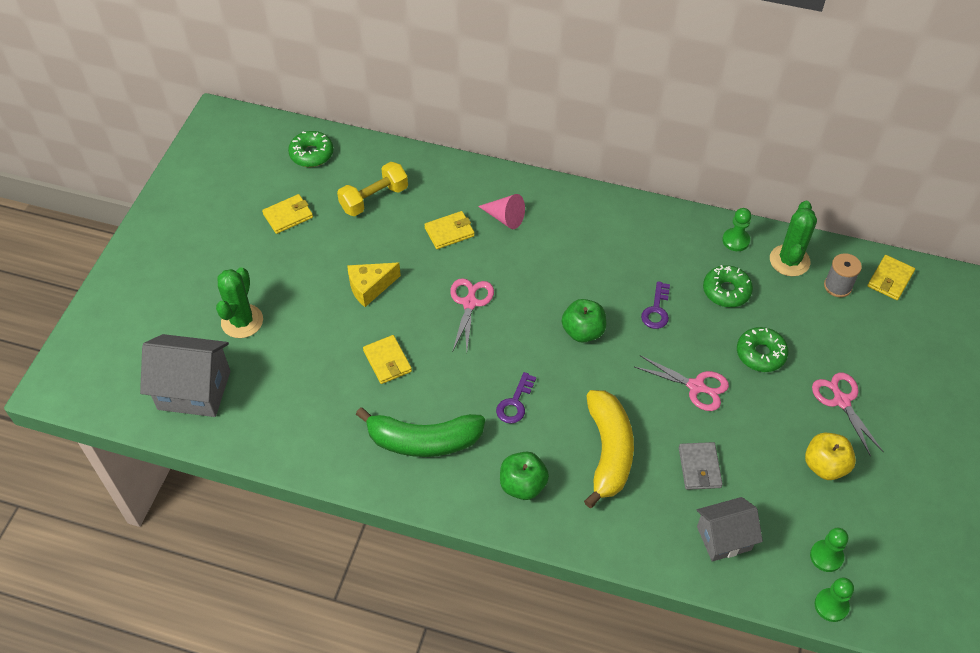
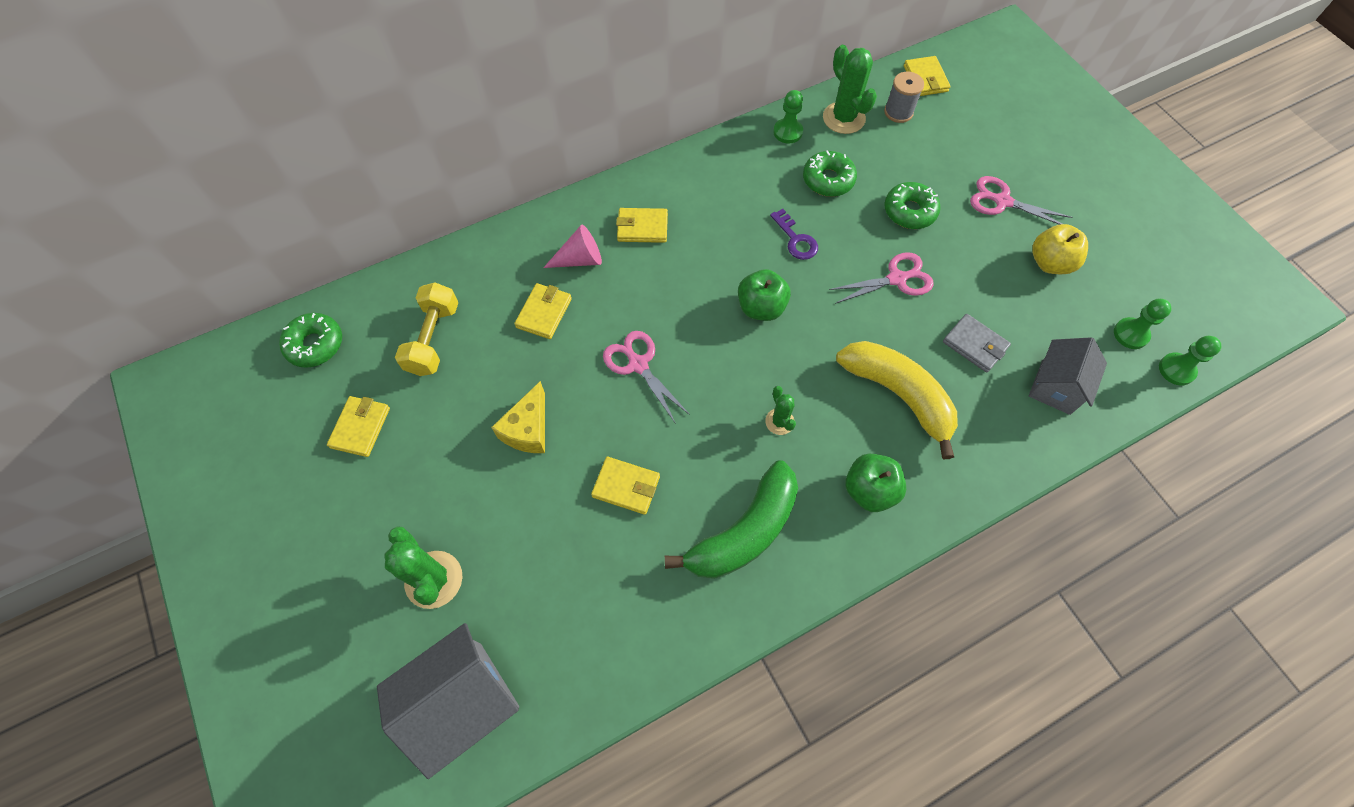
camera: 45 degrees left, 10 degrees up
(515, 403) = (779, 421): purple key -> green cactus
(564, 228) = (642, 227): none -> yellow wallet

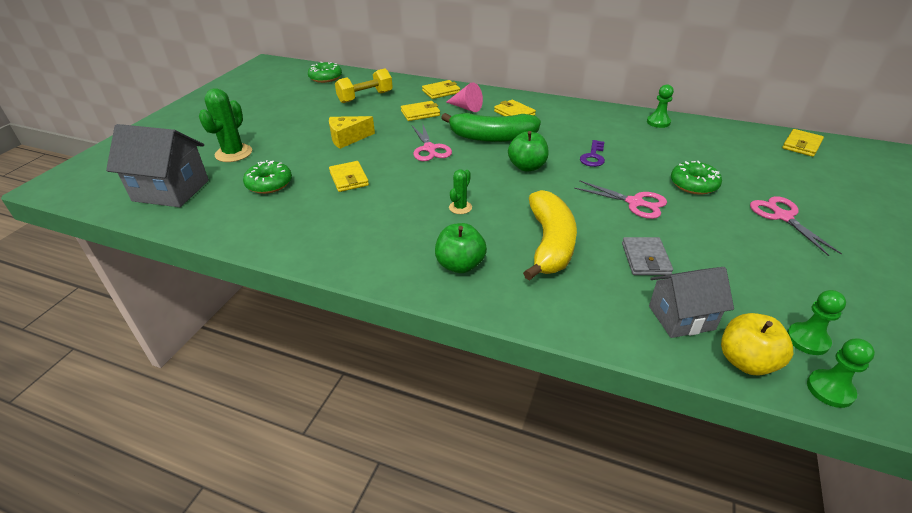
camera: 50 degrees right, 25 degrees down
(360, 427) = (296, 103): yellow wallet -> yellow wallet (441, 91)
(638, 364) = (429, 149): pink scissors -> pink scissors turned 150 degrees clockwise
(744, 532) = (367, 229): green banana -> green banana (492, 137)
(828, 180) = (654, 148): green donut -> green donut (269, 184)
(843, 118) = (707, 133): green cactus -> none
(898, 112) = (755, 147): grey spool -> none
(1050, 263) = (780, 262): yellow apple -> yellow apple (746, 361)

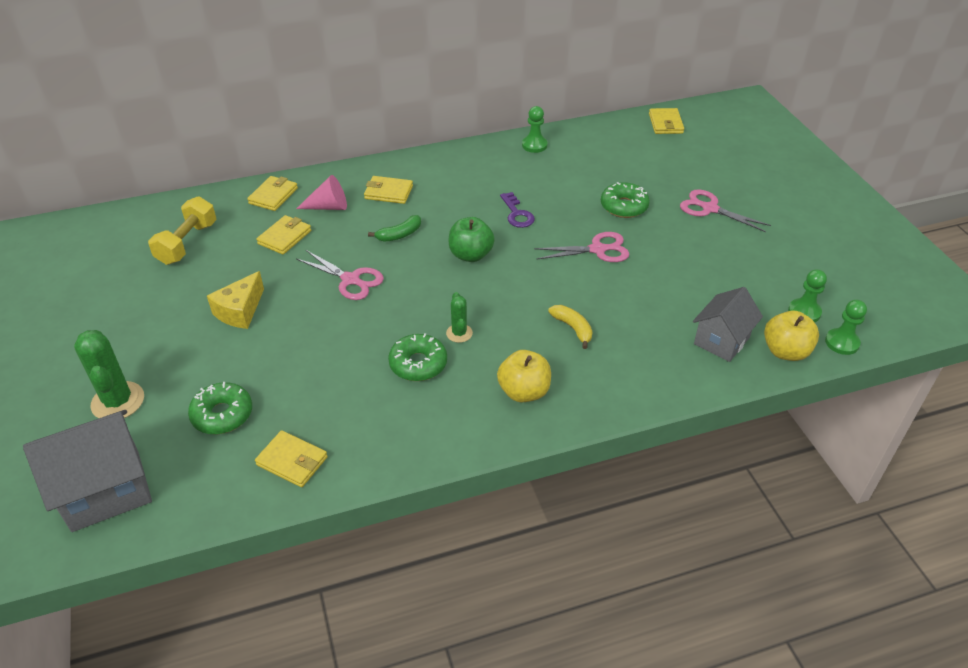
camera: 40 degrees left, 5 degrees up
(325, 78) = (91, 236): green donut -> green donut (418, 364)
(349, 179) = (308, 360): yellow wallet -> yellow wallet (292, 461)
(460, 265) = (524, 391): green apple -> yellow apple
(492, 137) = (399, 235): green banana -> green banana, size x0.47
(550, 244) = (573, 328): yellow banana -> yellow banana, size x0.47
(645, 259) = (654, 302): grey wallet -> none

